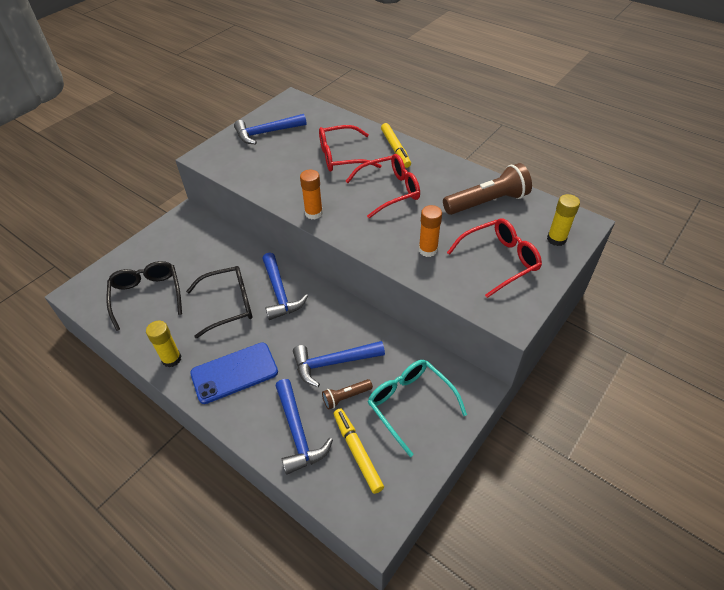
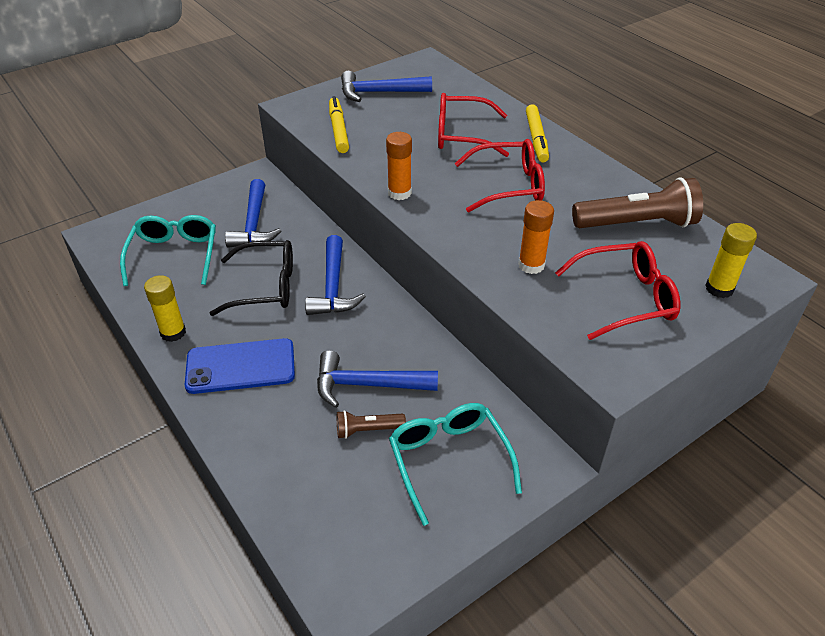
camera: 15 degrees right, 5 degrees down
(147, 296) = (174, 255): black glasses -> turquoise glasses
(298, 433) = (290, 457): blue hammer -> blue hammer (254, 224)
(357, 452) = (356, 501): yellow marker -> yellow marker (338, 130)

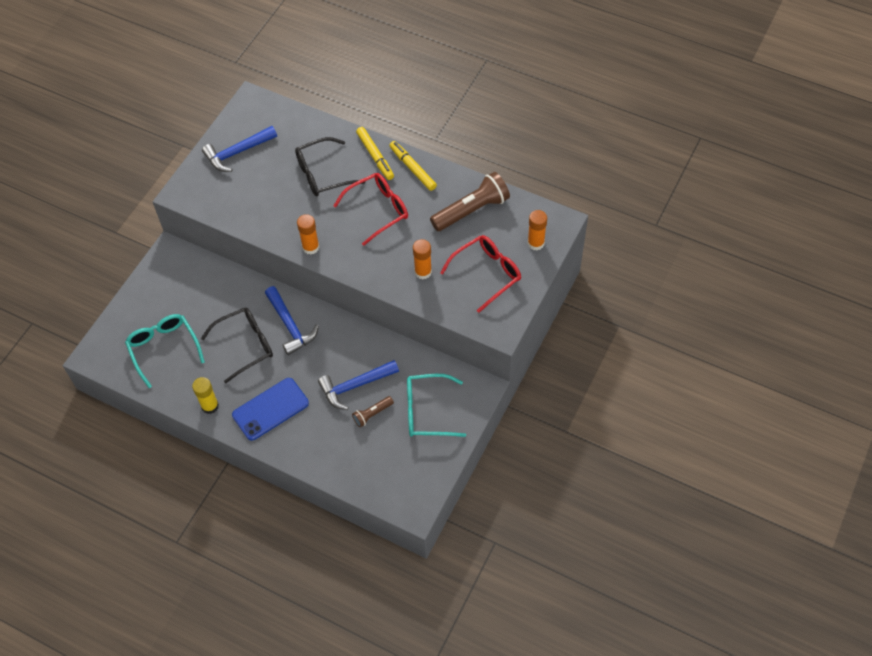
camera: 25 degrees left, 15 degrees up
(254, 224) = (200, 298): blue hammer -> none
(338, 130) = (232, 205): yellow marker -> yellow marker (412, 168)
(449, 460) = (427, 411): turquoise glasses -> turquoise glasses turned 45 degrees counterclockwise
(462, 135) = (322, 174): red glasses -> black glasses
(719, 288) = (536, 243): yellow glue stick -> orange glue stick

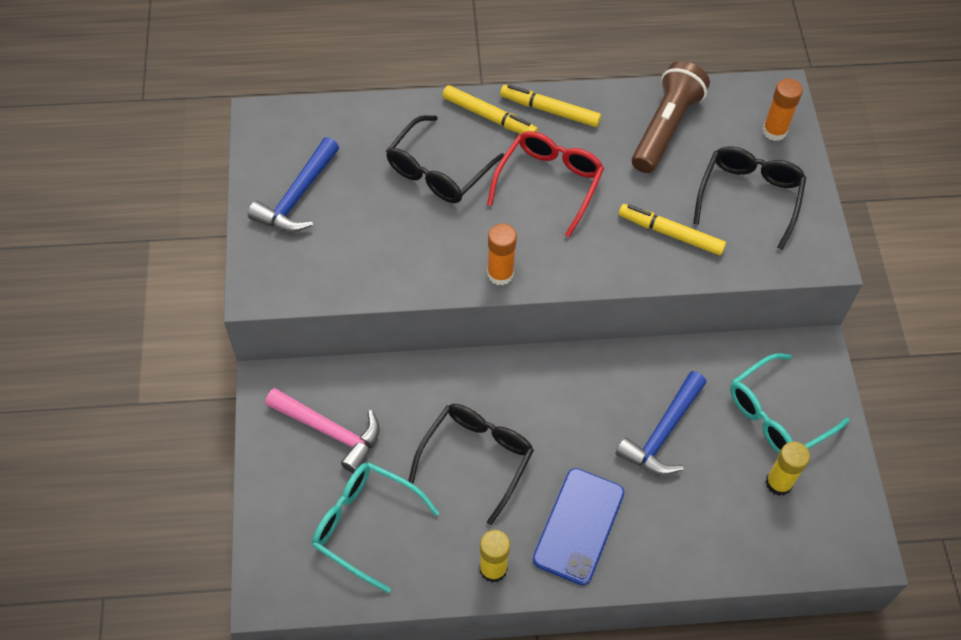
camera: 35 degrees left, 0 degrees up
(182, 292) = (330, 431): none -> pink hammer
(290, 326) = (516, 399): blue hammer -> none
(372, 414) = (713, 458): brown flashlight -> none
(397, 447) = (778, 483): none -> yellow glue stick
(423, 272) = (670, 233): orange glue stick -> yellow marker
(487, 274) = (749, 197): red glasses -> black glasses

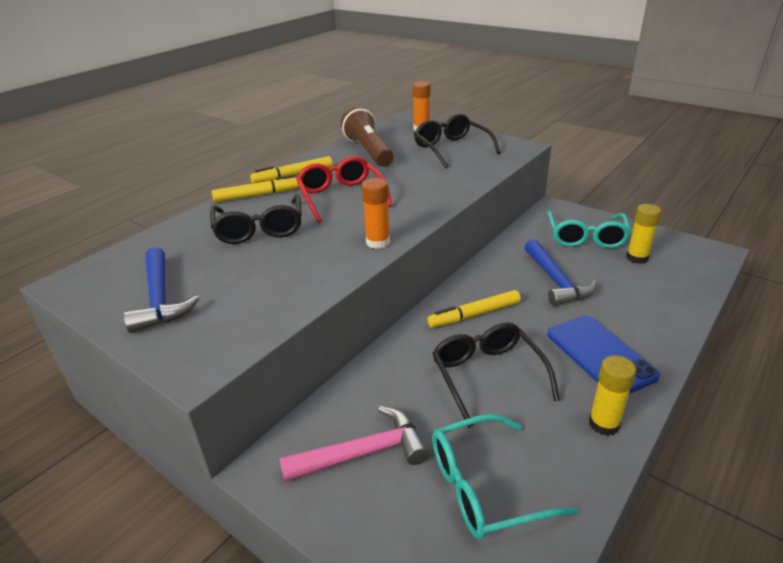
camera: 45 degrees left, 25 degrees down
(670, 233) = (440, 177): yellow marker -> yellow marker (474, 314)

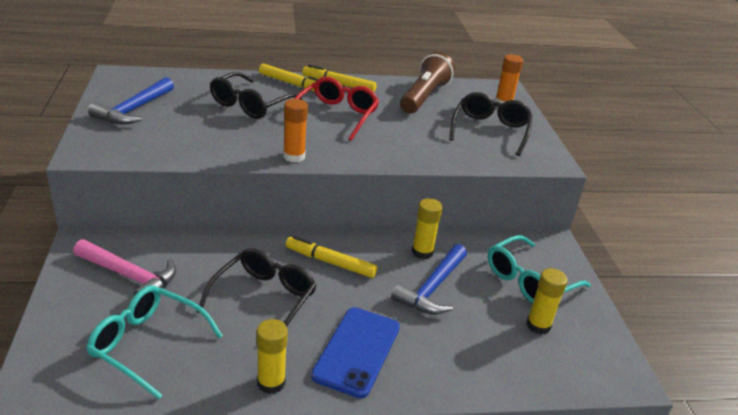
camera: 40 degrees right, 0 degrees up
(508, 264) = (422, 252): none -> yellow glue stick

